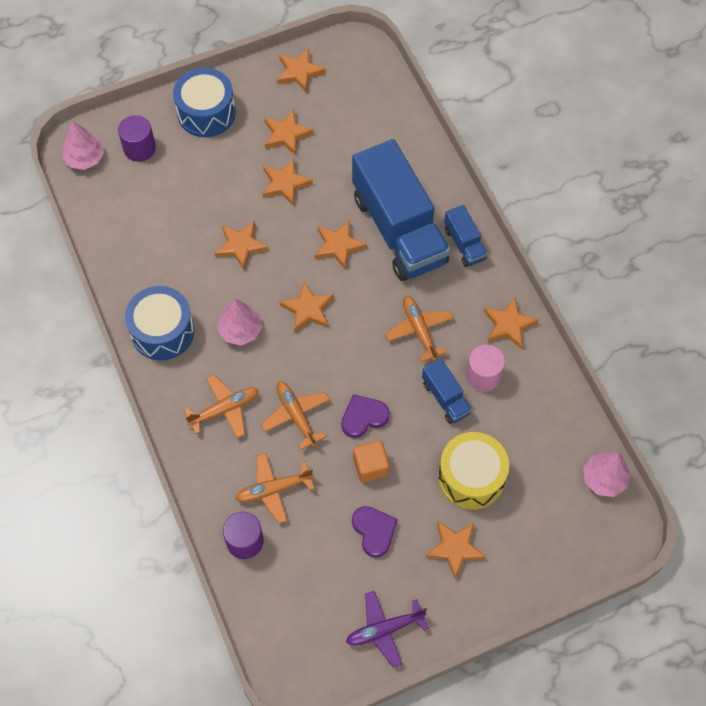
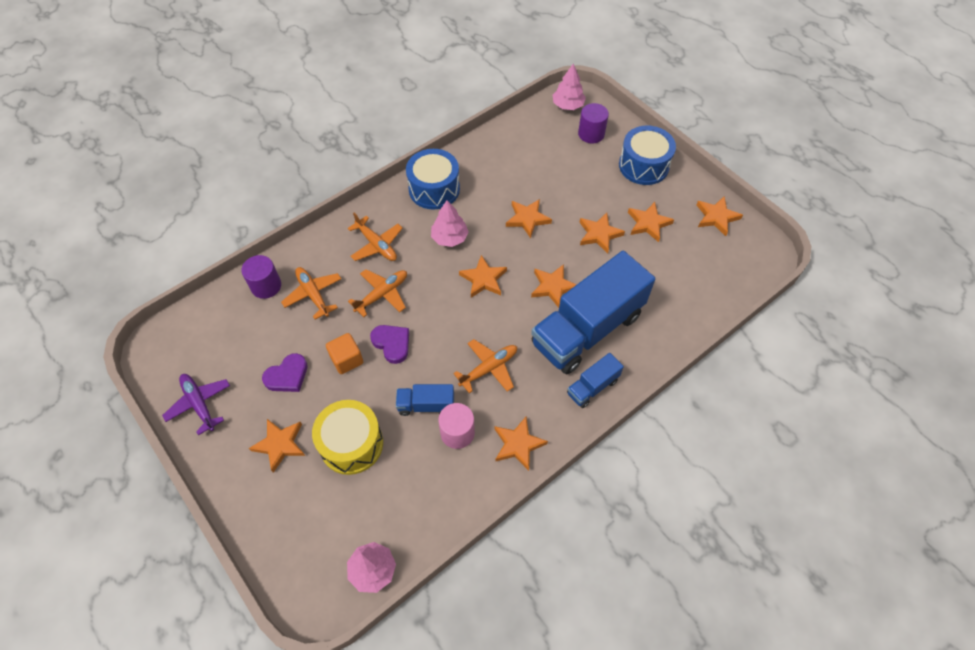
camera: 75 degrees right, 5 degrees down
(445, 398) = (426, 405): blue truck -> blue truck turned 45 degrees clockwise

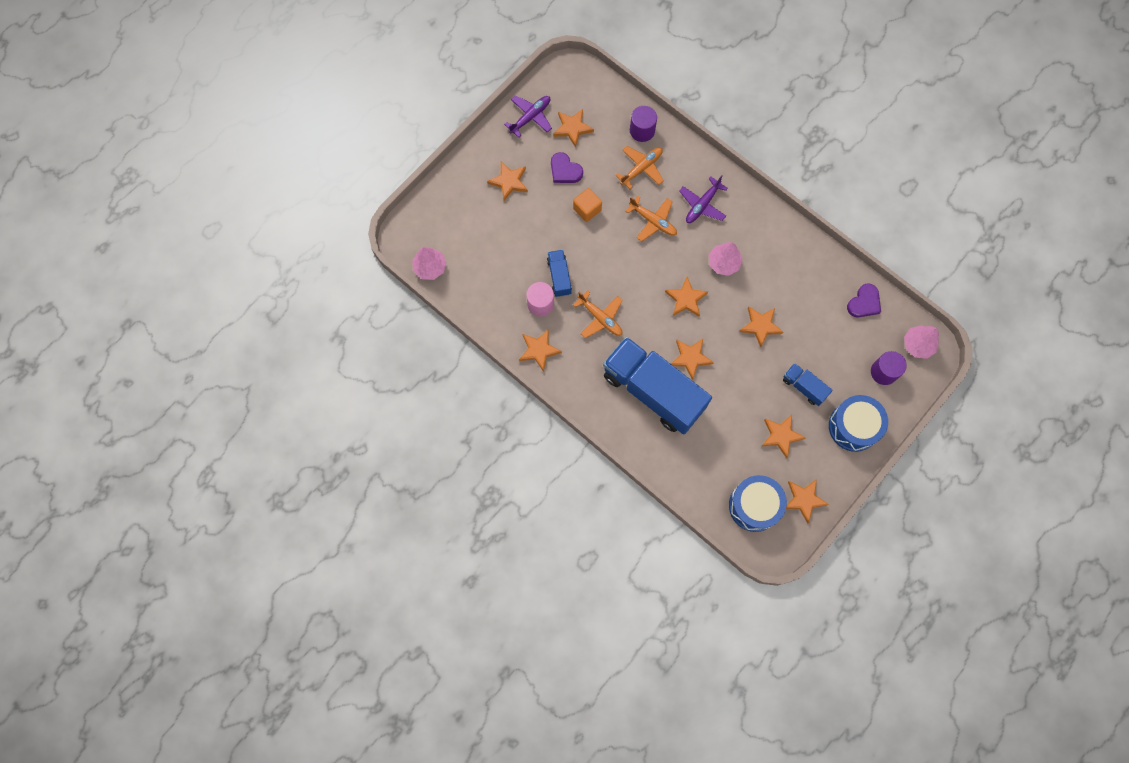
camera: 80 degrees right, 15 degrees up
(351, 444) = (518, 230): yellow drum -> none
(377, 245) = (702, 205): orange plane -> purple plane
(392, 344) = (608, 239): purple heart -> purple heart (864, 303)
(434, 189) = (776, 239): blue drum -> blue drum (754, 506)
(592, 387) = (599, 401): blue truck -> blue truck (804, 387)
(599, 234) = (757, 392): orange star -> orange star (572, 128)

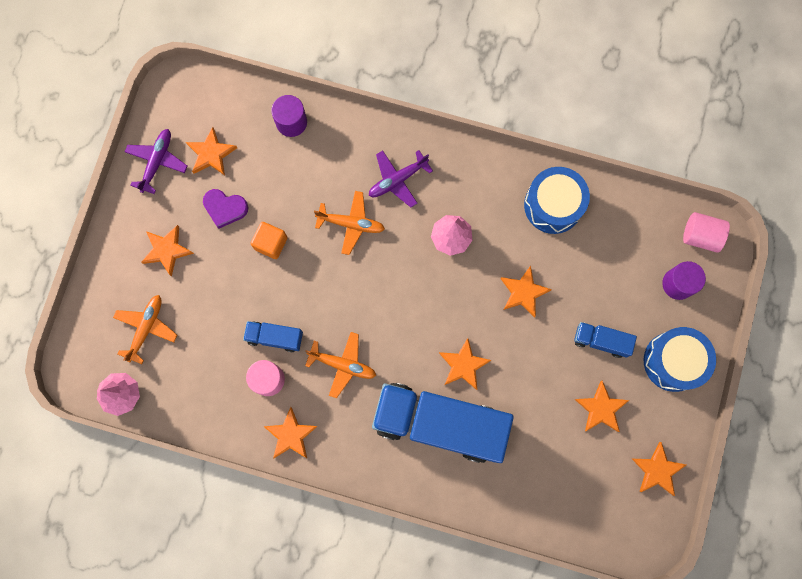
camera: 25 degrees left, 5 degrees up
(559, 276) = (275, 337): blue truck -> blue truck turned 45 degrees counterclockwise
(641, 168) = (310, 167): orange plane -> orange plane (146, 328)
(686, 299) = (428, 299): orange star -> none
(702, 205) = (397, 180): purple plane -> purple plane turned 45 degrees clockwise
(754, 506) = (607, 503): blue drum -> blue drum (553, 205)
(864, 303) = (623, 214): purple heart -> none
(918, 345) = (700, 236): pink tree -> pink cylinder

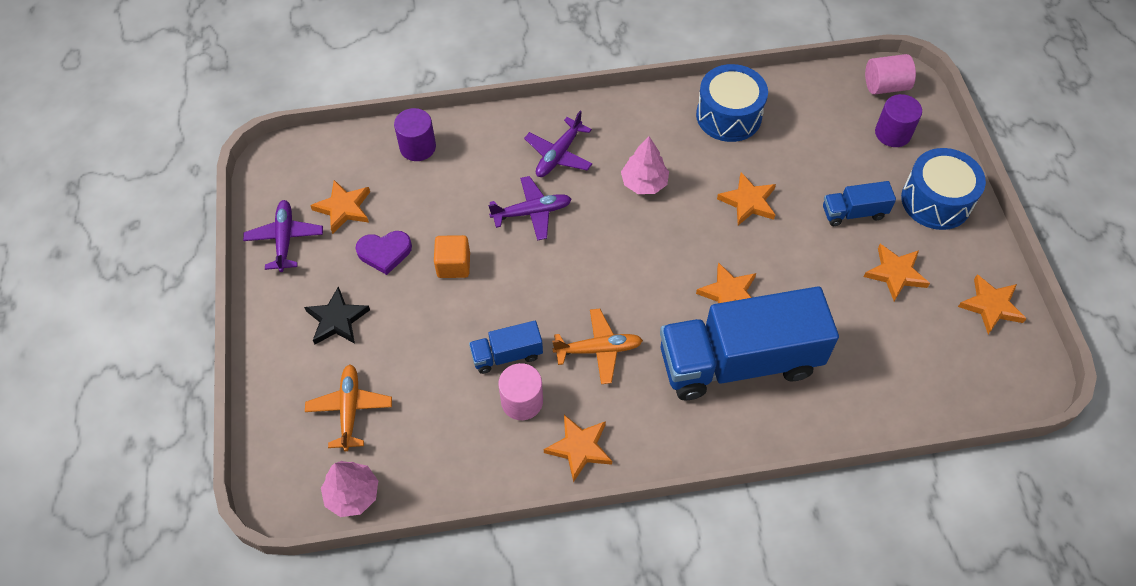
camera: 25 degrees left, 20 degrees down
(167, 250) = (337, 319): orange star -> black star
(351, 224) = (532, 212): orange plane -> purple plane

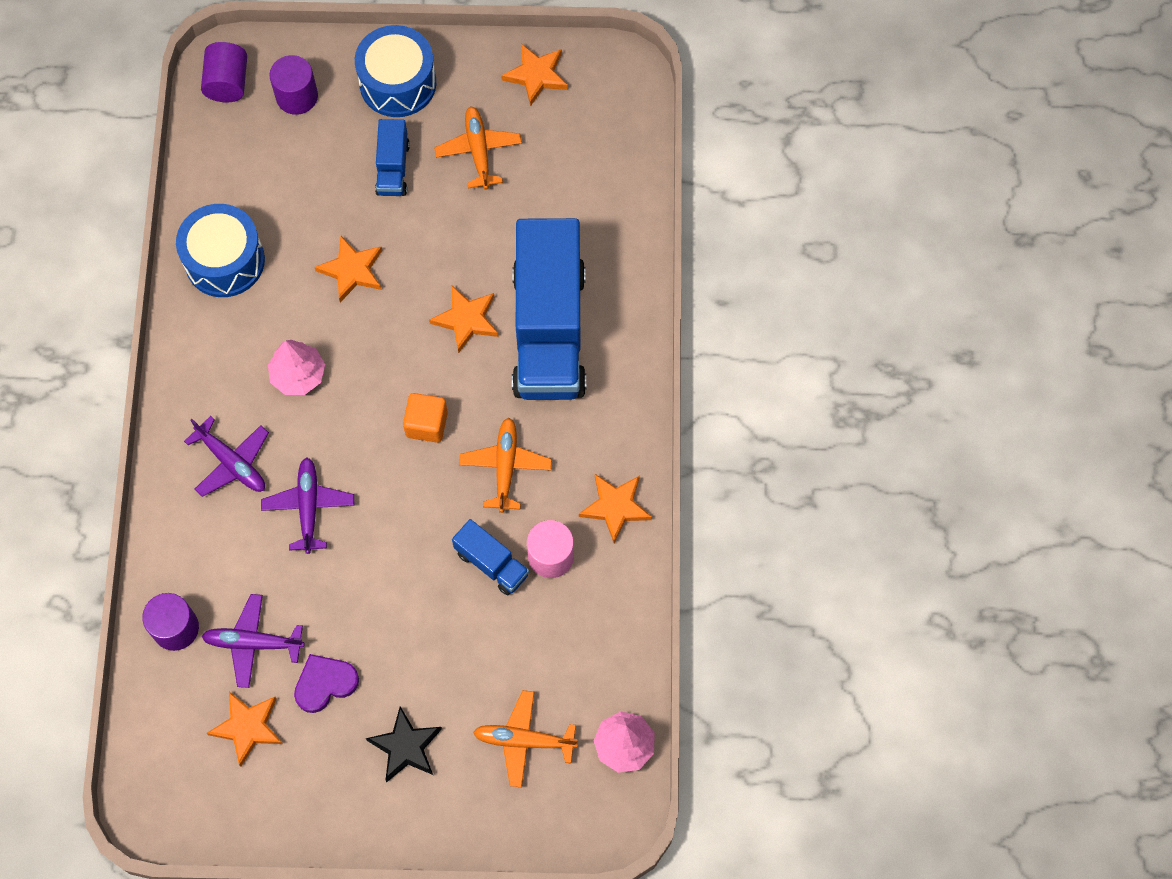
camera: 80 degrees left, 10 degrees up
(285, 239) = (276, 802): purple plane -> purple plane (253, 643)
(384, 252) = (325, 683): purple heart -> purple heart turned 120 degrees counterclockwise
(453, 265) = (361, 606): orange cube -> orange cube (426, 424)
(507, 355) = (491, 563): blue truck -> blue truck turned 45 degrees counterclockwise
(885, 86) = (227, 83): pink cylinder -> purple cylinder
(895, 273) = (478, 151): orange star -> orange plane

